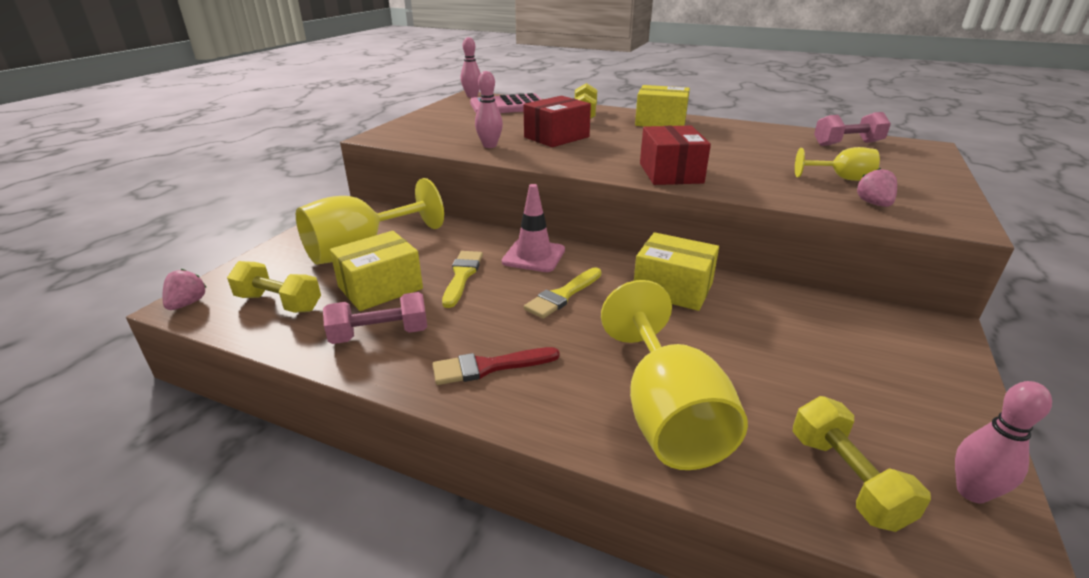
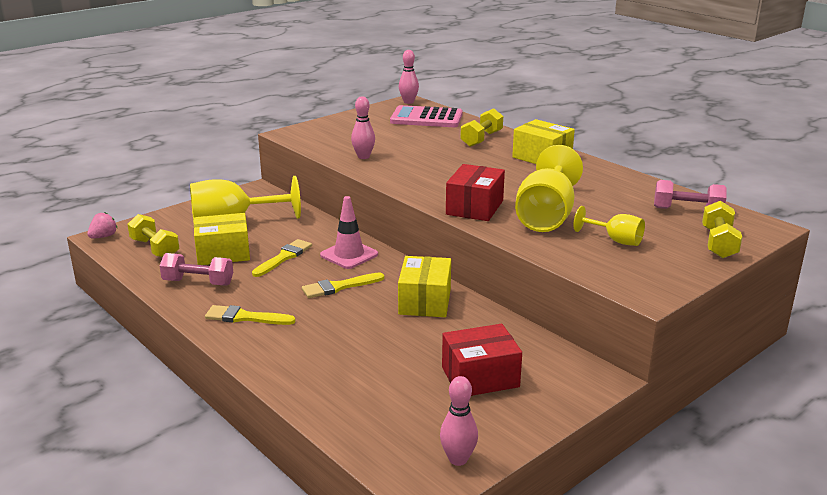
camera: 25 degrees right, 5 degrees down
(489, 367) = (245, 317): red brush -> yellow brush
(556, 137) = (427, 157): red box -> red box (480, 377)
(666, 415) = (323, 371): yellow goblet -> yellow goblet (546, 216)
(673, 288) = (425, 301): yellow box -> yellow box turned 45 degrees clockwise
(846, 479) = (389, 430): yellow dumbbell -> yellow dumbbell (719, 243)
(873, 204) = (602, 266): pink strawberry -> none

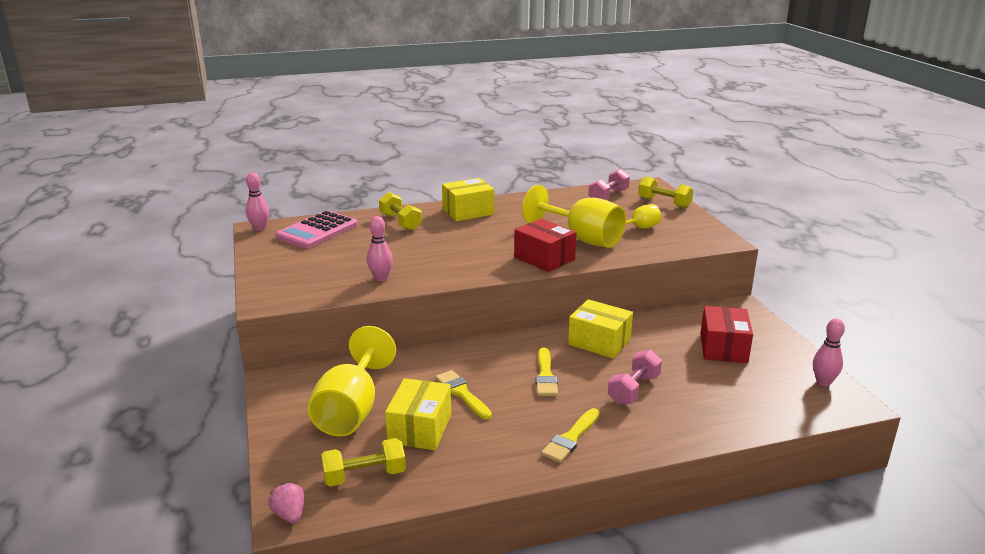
camera: 65 degrees left, 0 degrees up
(198, 282) = (476, 456): pink dumbbell -> pink dumbbell (633, 389)
(349, 255) = (486, 357): pink traffic cone -> none

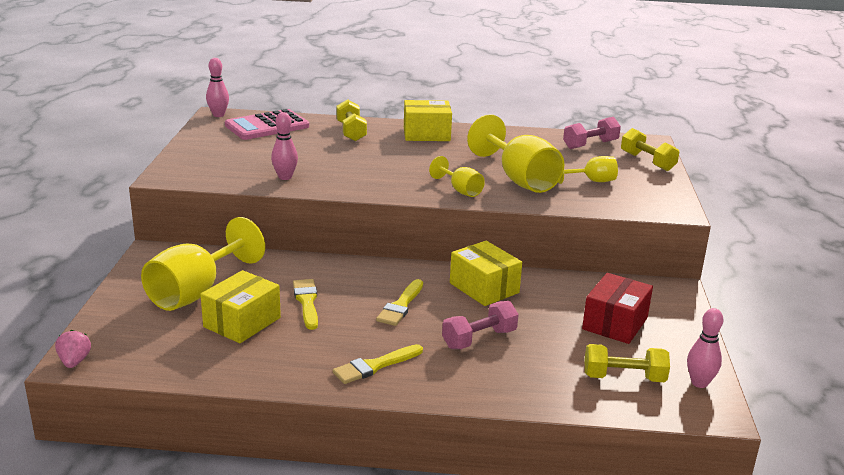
camera: 20 degrees right, 0 degrees up
(364, 476) = (161, 348): yellow dumbbell -> yellow dumbbell (624, 378)
(544, 258) = (460, 190): red box -> yellow goblet

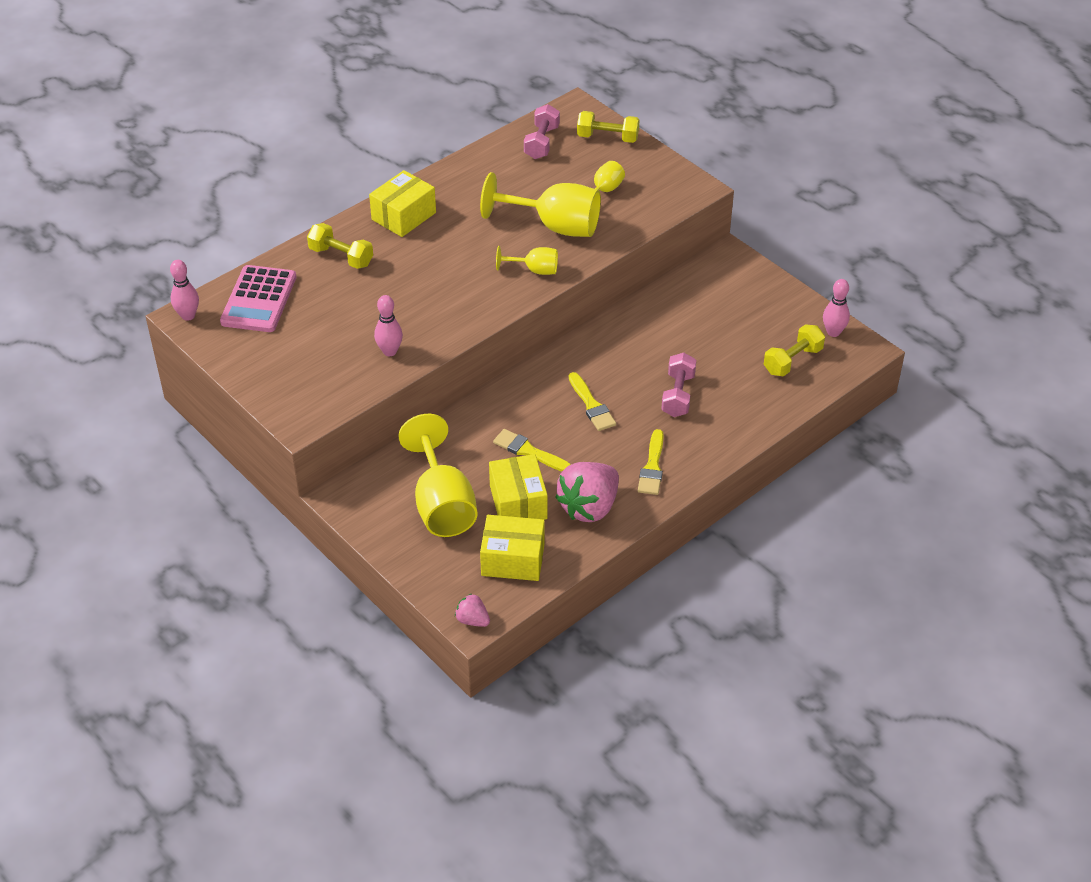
camera: 45 degrees left, 20 degrees up
(281, 357) = (589, 507): none -> pink strawberry
(484, 288) = (617, 346): yellow box -> yellow box (513, 559)
(615, 323) = (733, 317): red box -> none

